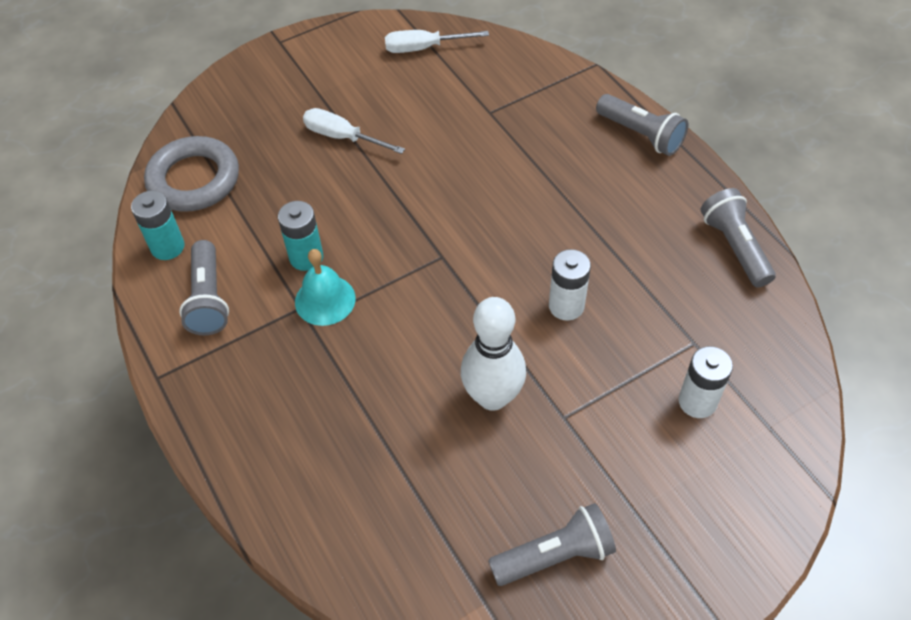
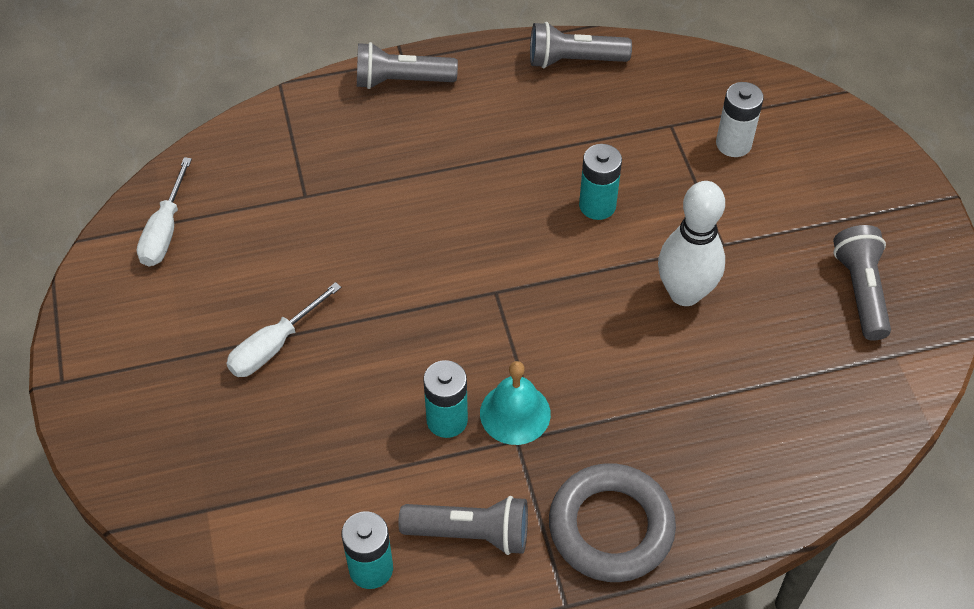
camera: 75 degrees left, 0 degrees up
(194, 179) = (269, 522): grey ring -> grey ring (611, 527)
(566, 306) = (597, 205): white battery -> turquoise battery
(641, 134) = (401, 81): grey flashlight -> grey flashlight turned 150 degrees counterclockwise

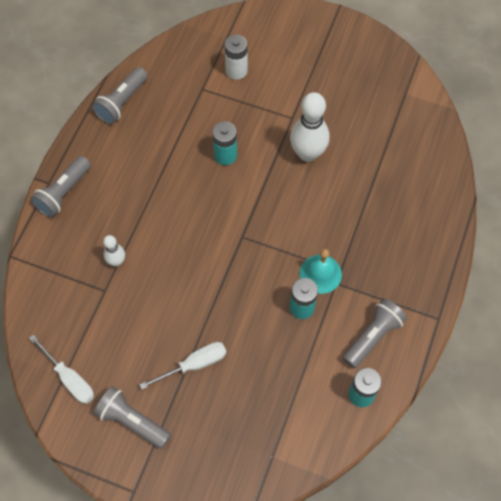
camera: 55 degrees left, 10 degrees up
(274, 346) = (194, 364): white screwdriver -> white screwdriver turned 105 degrees counterclockwise
(353, 184) = (116, 261): none -> white bowling pin
(611, 527) = (411, 272): grey ring -> none
(860, 291) = (362, 81): grey flashlight -> grey flashlight (132, 421)

